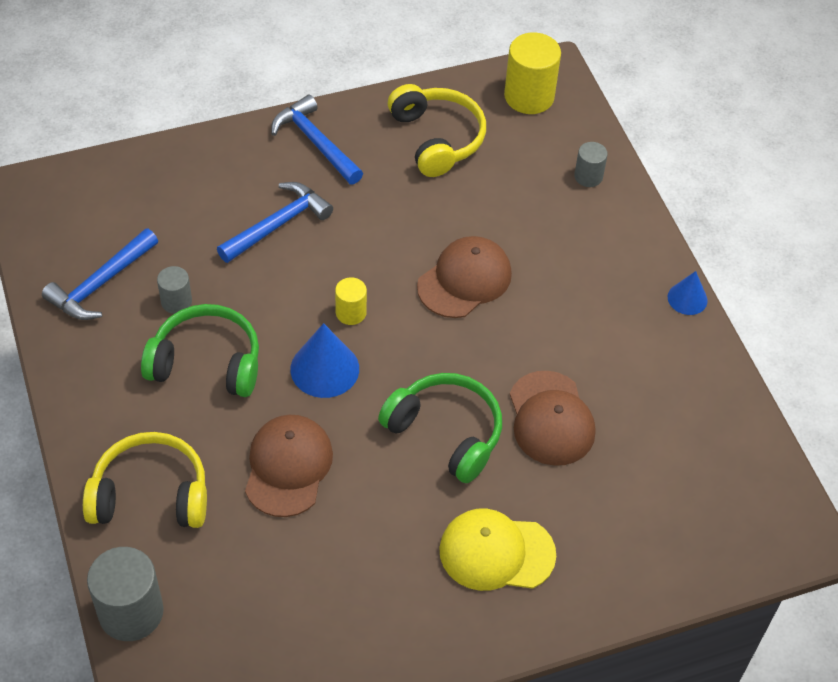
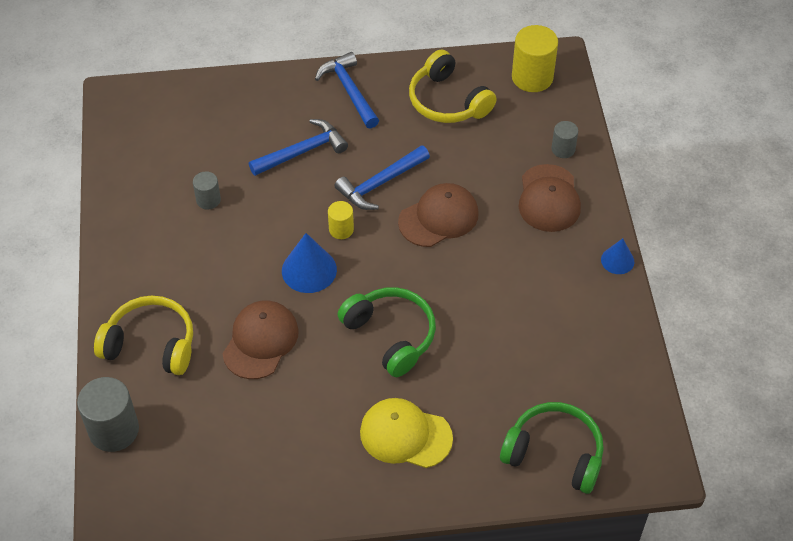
camera: 15 degrees right, 0 degrees up
(101, 284) = (154, 177): blue hammer -> blue hammer (380, 183)
(207, 362) = (219, 250): green headphones -> green headphones (554, 453)
(437, 138) = (447, 101): yellow headphones -> yellow headphones turned 150 degrees clockwise
(551, 419) = (478, 338): brown cap -> brown cap (549, 198)

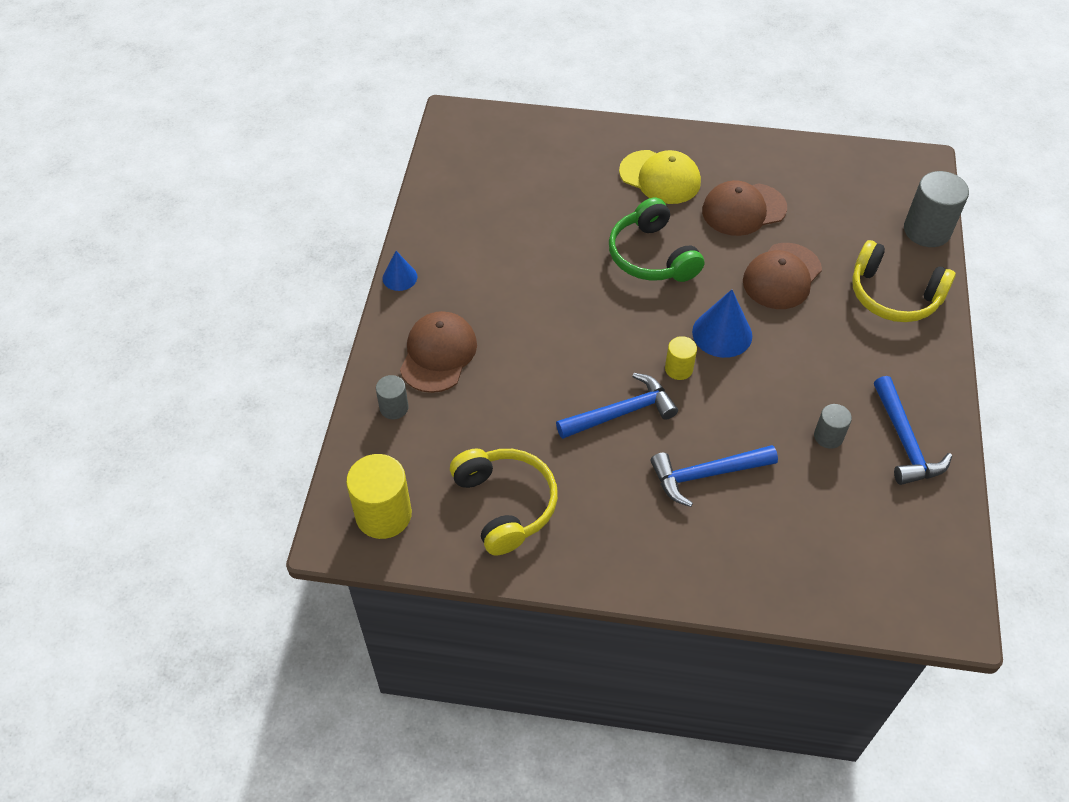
camera: 165 degrees left, 0 degrees up
(349, 91) = (629, 550): blue hammer -> blue hammer (904, 441)
(438, 217) = (567, 359): brown cap -> brown cap (743, 209)
(554, 453) = (536, 141): green headphones -> none

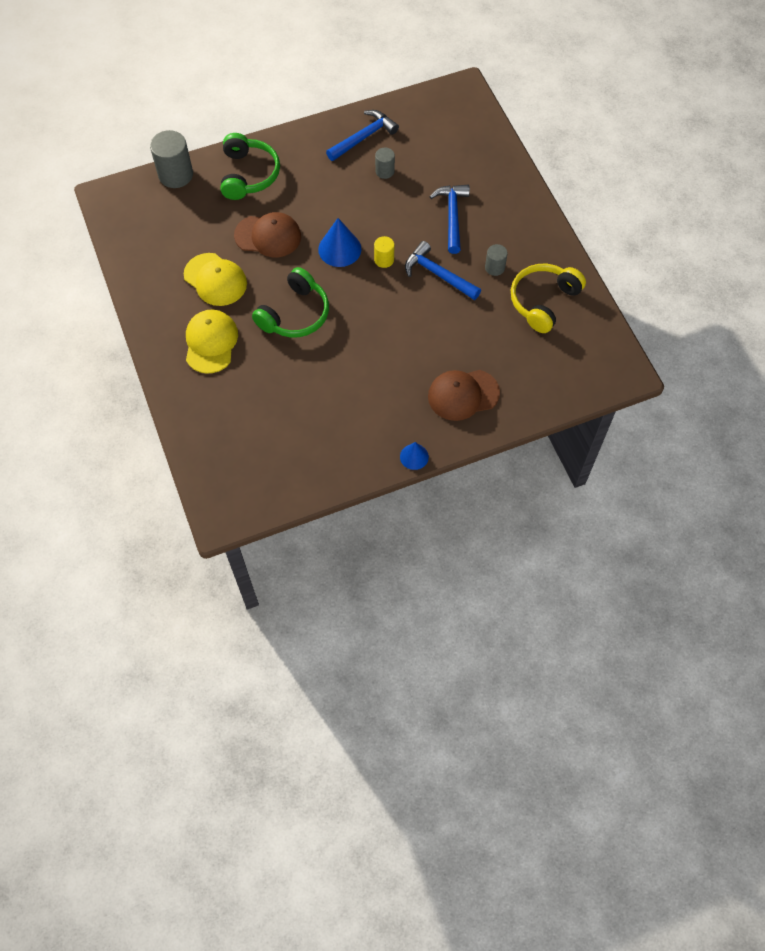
camera: 120 degrees left, 10 degrees up
(383, 515) = (596, 358): yellow cylinder -> none
(394, 408) = (521, 396): grey cylinder -> grey cylinder (494, 267)
(706, 475) = (452, 216): blue hammer -> blue hammer turned 135 degrees counterclockwise
(743, 209) = (215, 279): brown cap -> yellow cap
(893, 295) = (248, 174): yellow headphones -> green headphones

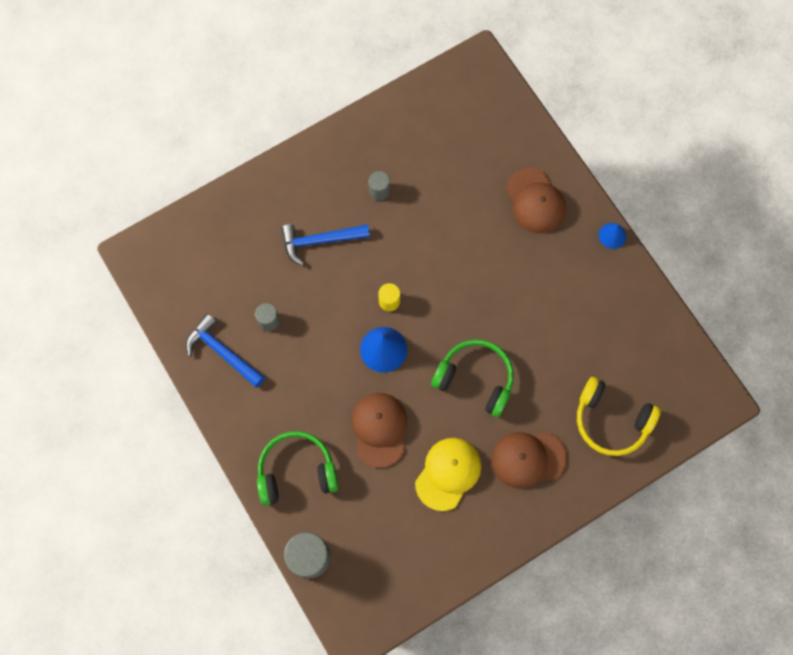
camera: 100 degrees left, 10 degrees up
(211, 342) = (528, 459): yellow cap -> brown cap
(438, 274) = (398, 244): blue hammer -> none
(543, 301) = (412, 141): yellow headphones -> yellow headphones (611, 420)

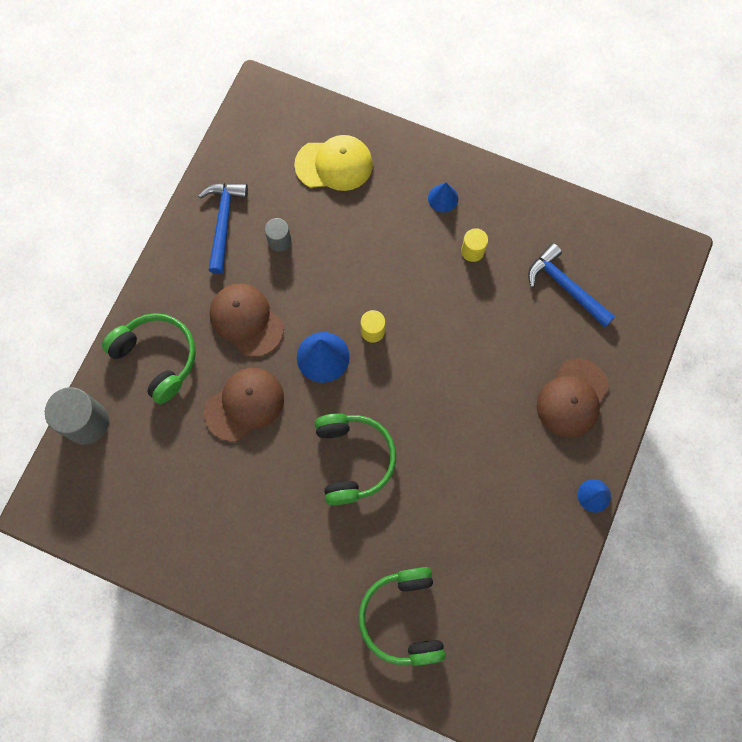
camera: 55 degrees right, 0 degrees up
(320, 241) = (385, 233): blue hammer -> blue hammer (565, 287)
(323, 183) = (443, 198): none -> blue cone
(379, 191) = (472, 251): grey cylinder -> yellow cylinder
(448, 473) = (244, 494): yellow cap -> yellow cap (334, 164)
(528, 459) = (309, 561): brown cap -> brown cap (246, 320)
(611, 420) = (403, 618): yellow headphones -> green headphones

